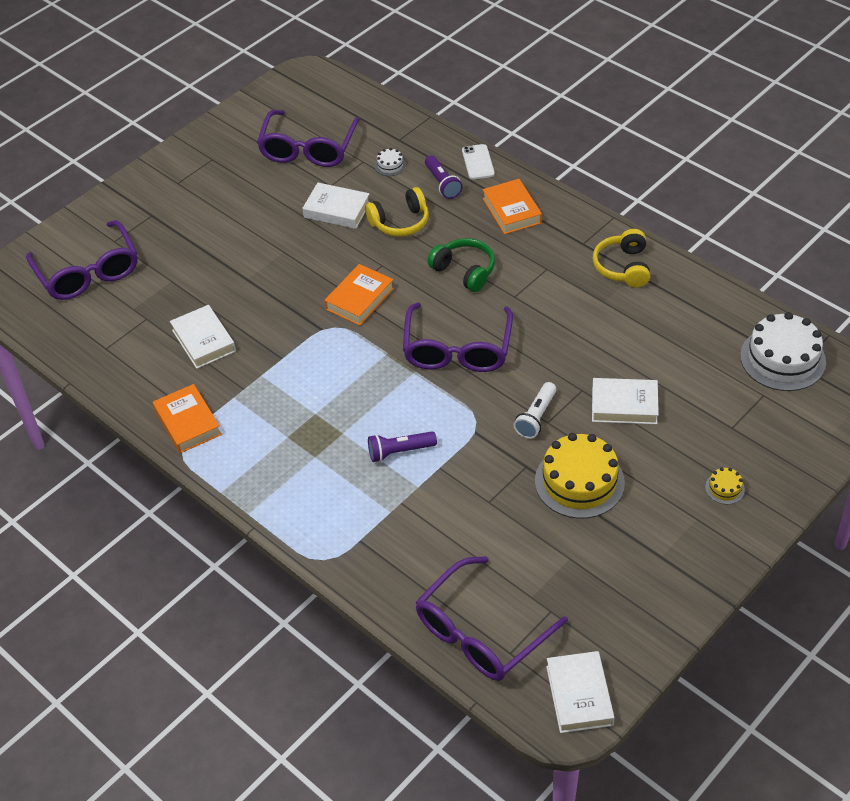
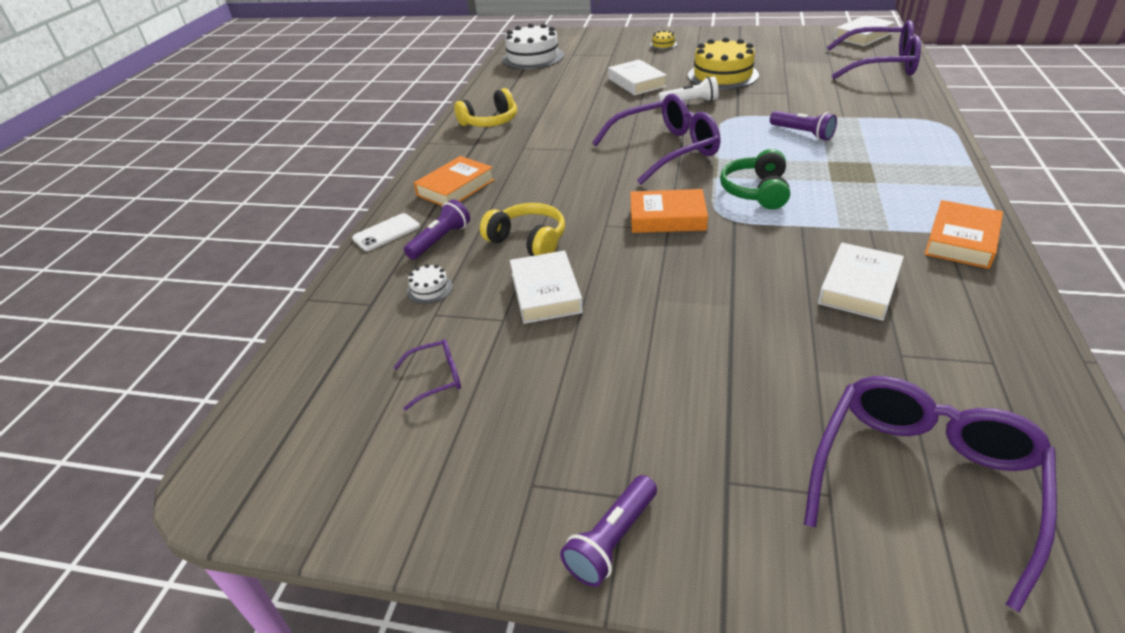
camera: 120 degrees left, 10 degrees down
(164, 171) = (612, 540): none -> purple flashlight
(308, 149) = (437, 378): purple glasses -> purple glasses, size x0.44
(464, 271) = (565, 180): green headphones -> green headphones (756, 191)

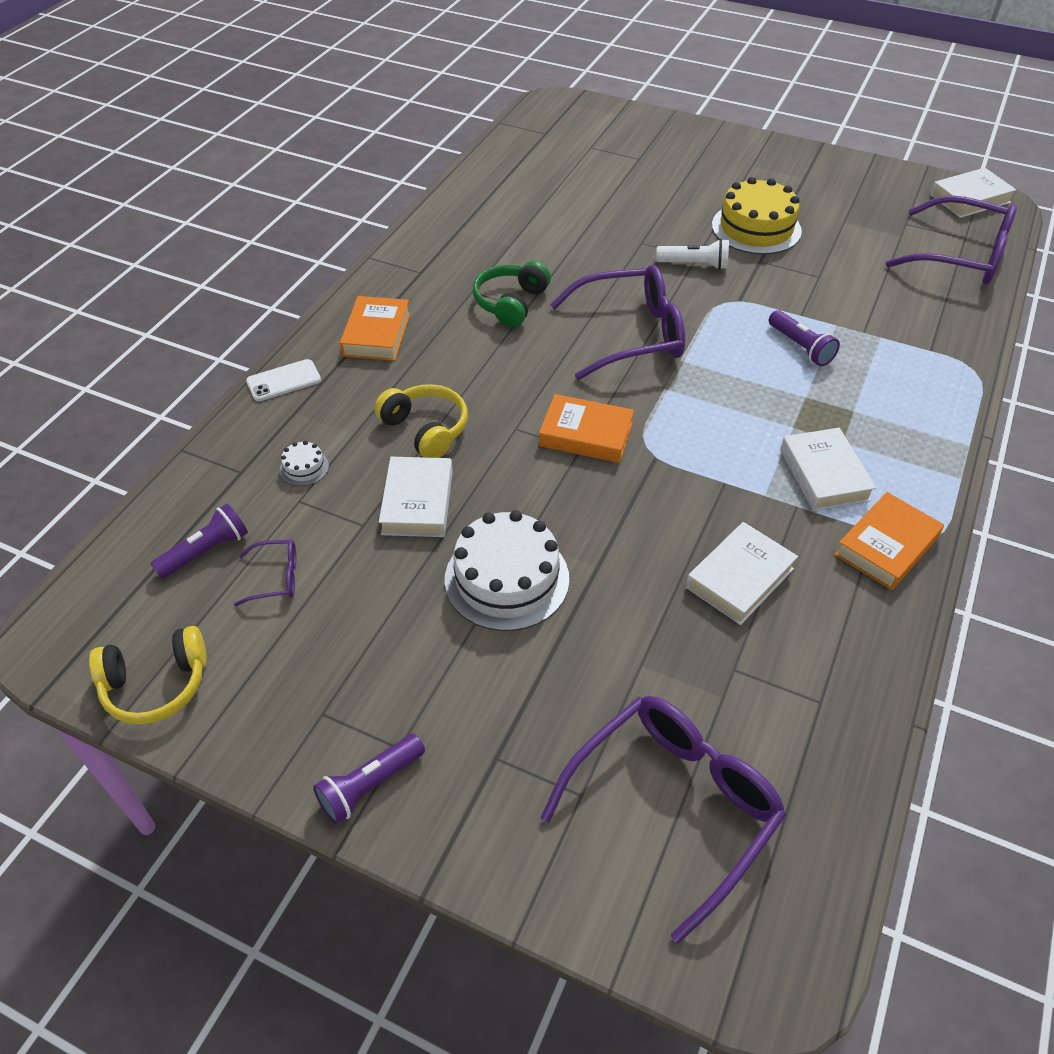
camera: 10 degrees right, 10 degrees up
(440, 240) = (336, 405): purple flashlight -> purple flashlight (206, 551)
(456, 188) = (377, 334): orange book -> orange book turned 45 degrees counterclockwise
(490, 121) = (450, 240): yellow headphones -> yellow headphones (156, 685)
(533, 57) = (541, 141): white cake -> white cake (507, 579)
(636, 82) = (647, 216): white book -> white book (824, 475)
(663, 45) = (709, 155): yellow cake -> none
(756, 191) = (701, 422): green headphones -> green headphones (511, 303)

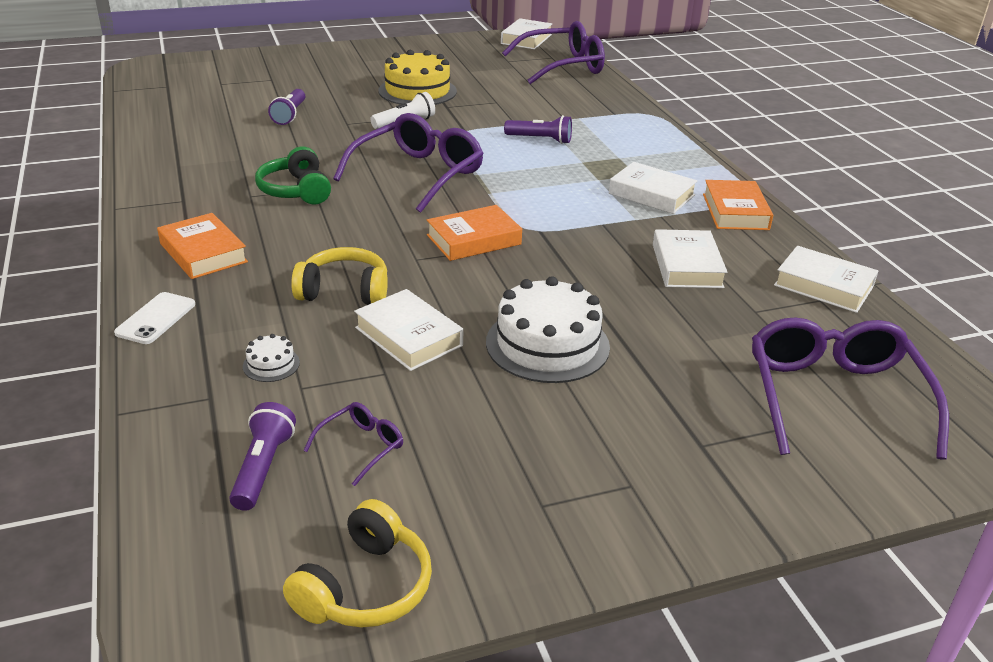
camera: 45 degrees left, 15 degrees down
(370, 785) = (647, 521): purple flashlight -> purple flashlight (290, 115)
(849, 690) = (823, 286): none -> white book

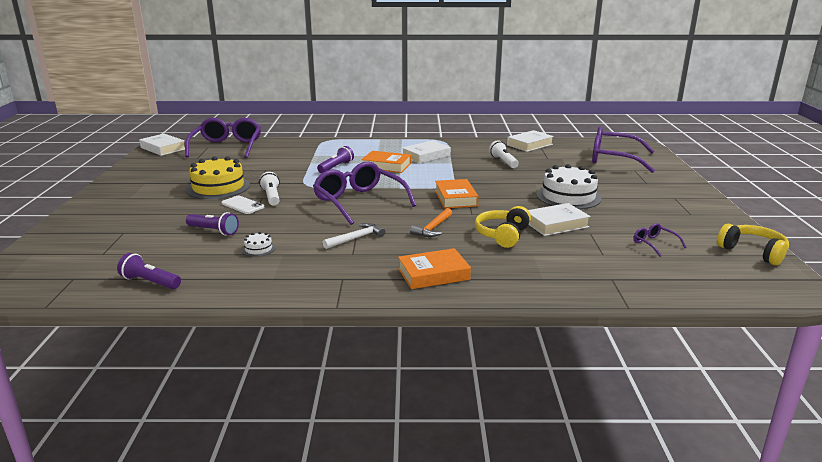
camera: 70 degrees left, 10 degrees down
(156, 318) = (519, 293): white phone -> white phone (242, 205)
(263, 468) = (674, 268): purple flashlight -> purple flashlight (150, 282)
(271, 364) = (579, 260): white cake -> white cake (258, 249)
(296, 191) = (356, 238): green headphones -> white hammer
(349, 236) = (433, 228): none -> orange hammer
(687, 266) = (503, 162): white book -> white flashlight
(735, 211) = (454, 145): orange book -> orange book (386, 166)

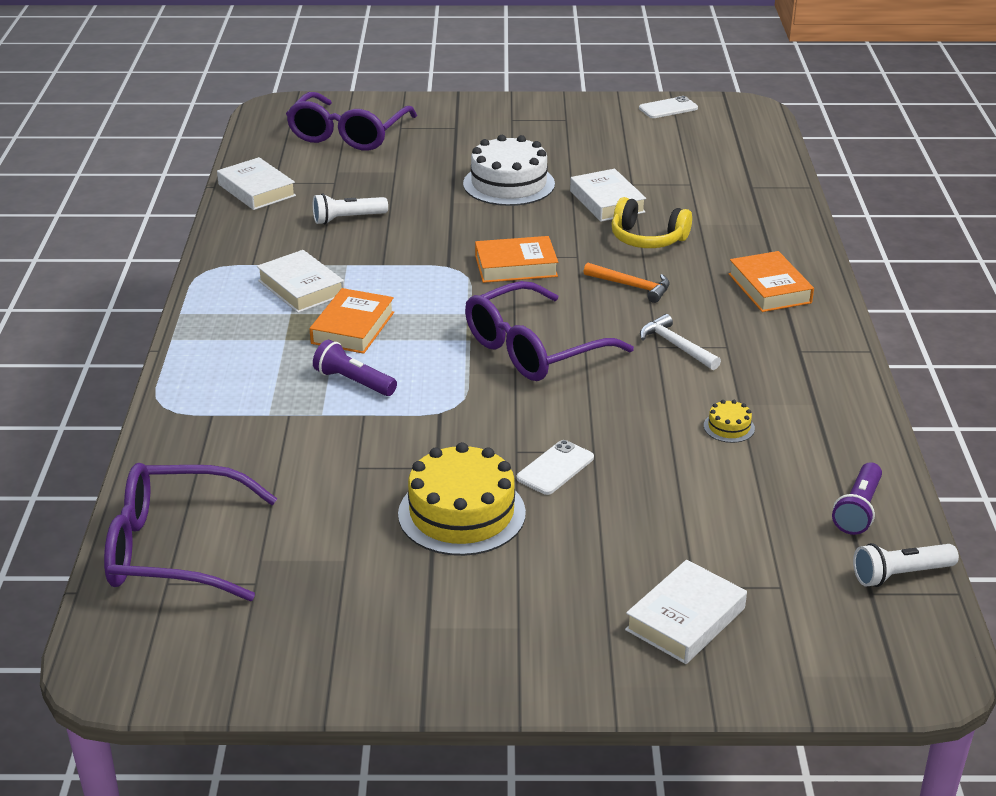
camera: 90 degrees left, 10 degrees up
(163, 148) = (157, 663): white book -> white book (685, 619)
(213, 231) = (671, 482): purple flashlight -> none
(258, 249) = (729, 427): white cake -> yellow cake
(272, 197) = (512, 440): white flashlight -> white flashlight (900, 574)
(654, 244) = (657, 153): purple glasses -> none
(752, 252) = (668, 108): yellow headphones -> white phone

